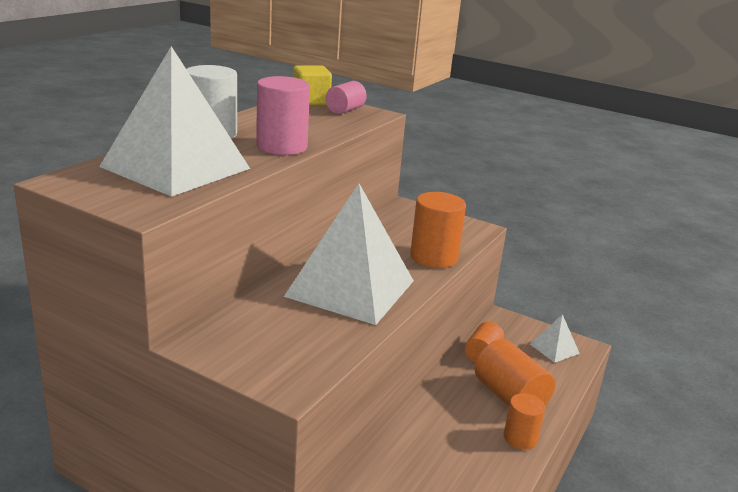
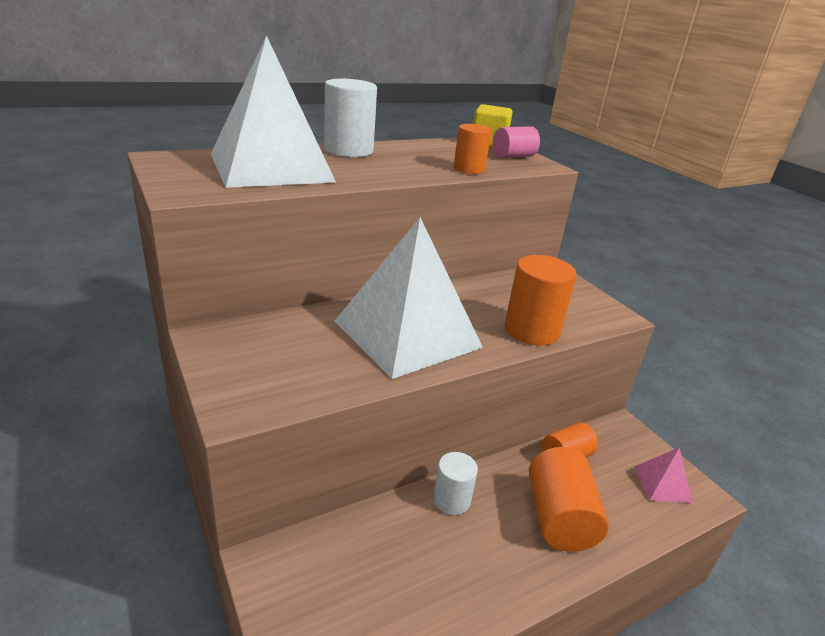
camera: 30 degrees right, 5 degrees up
(281, 147) = (397, 172): pink cylinder -> none
(431, 415) = (451, 500): none -> white cylinder
(520, 438) = (532, 572): orange cylinder -> orange cylinder (469, 169)
(554, 348) = (662, 484): white pyramid -> pink pyramid

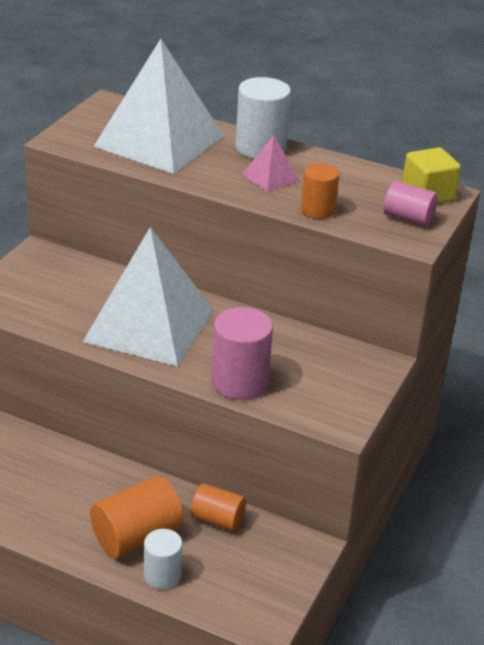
camera: 55 degrees right, 5 degrees up
(451, 500) = (96, 472): white cylinder -> white cylinder (162, 575)
(531, 330) = (239, 382): orange cylinder -> pink cylinder
(662, 484) = (250, 592): pink pyramid -> pink pyramid (270, 177)

